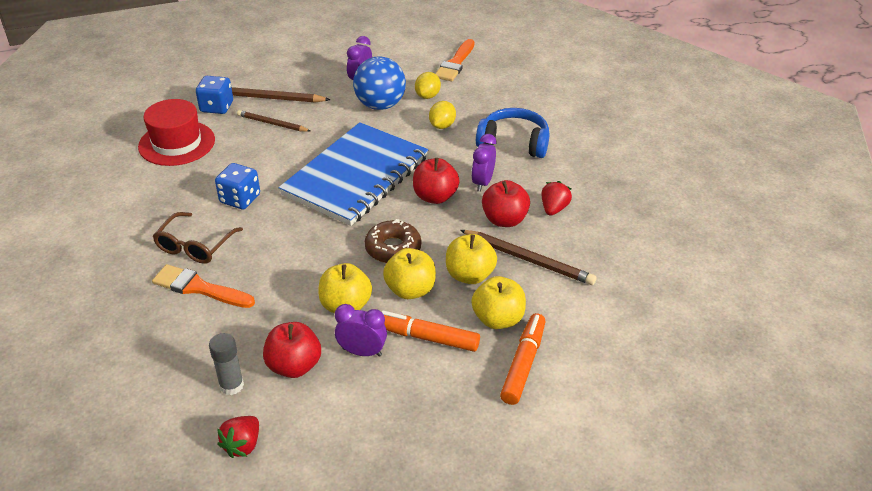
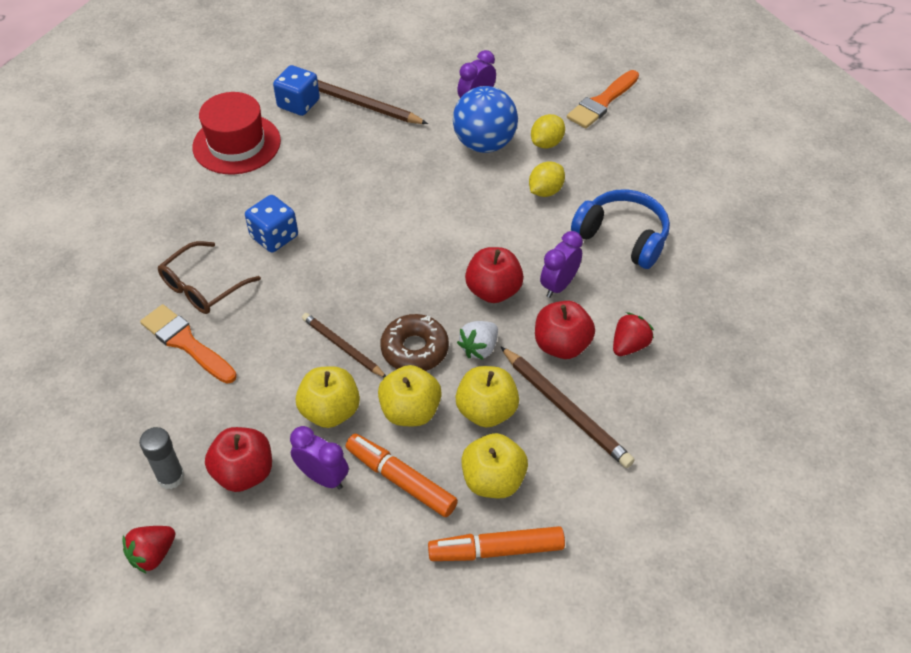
camera: 20 degrees right, 10 degrees up
(272, 124) = (350, 141): brown pencil -> brown pencil (343, 347)
(356, 176) = (414, 238): blue notebook -> none
(443, 236) = (479, 348): none -> white strawberry
(523, 364) = (496, 550): orange marker -> orange marker turned 135 degrees counterclockwise

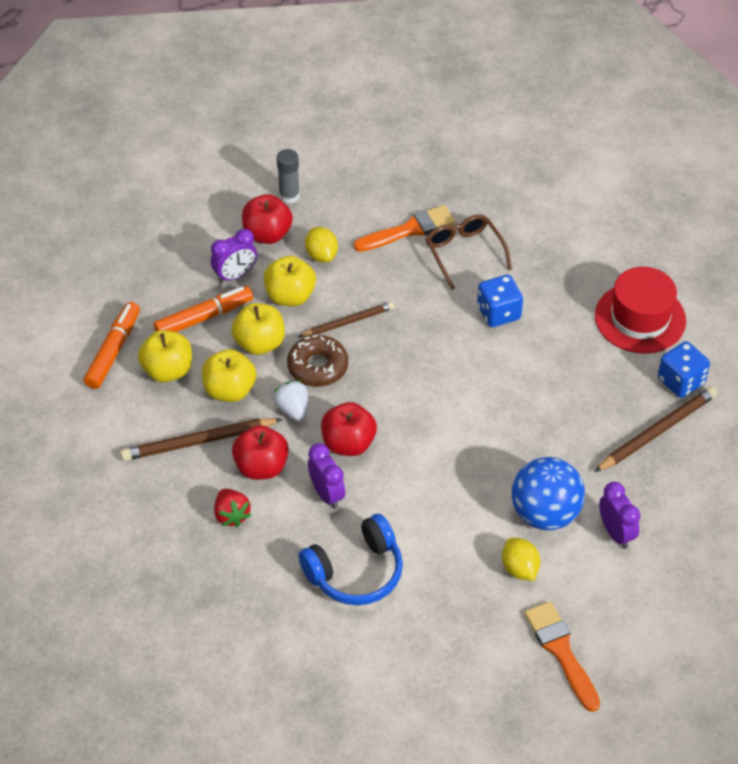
camera: 115 degrees right, 0 degrees up
(153, 554) = (233, 175): red strawberry -> none
(545, 191) = (450, 536): yellow lemon -> yellow lemon (321, 255)

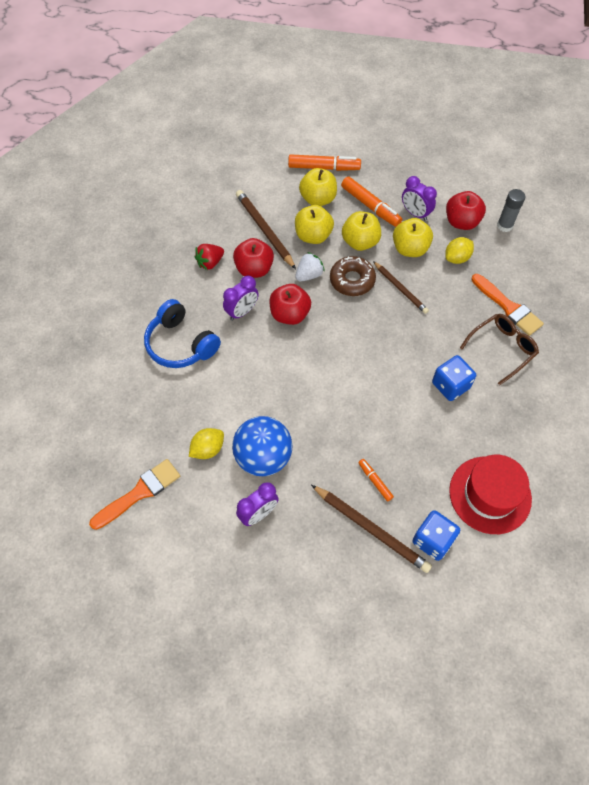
camera: 75 degrees right, 10 degrees up
(601, 414) = (375, 481): none -> orange marker

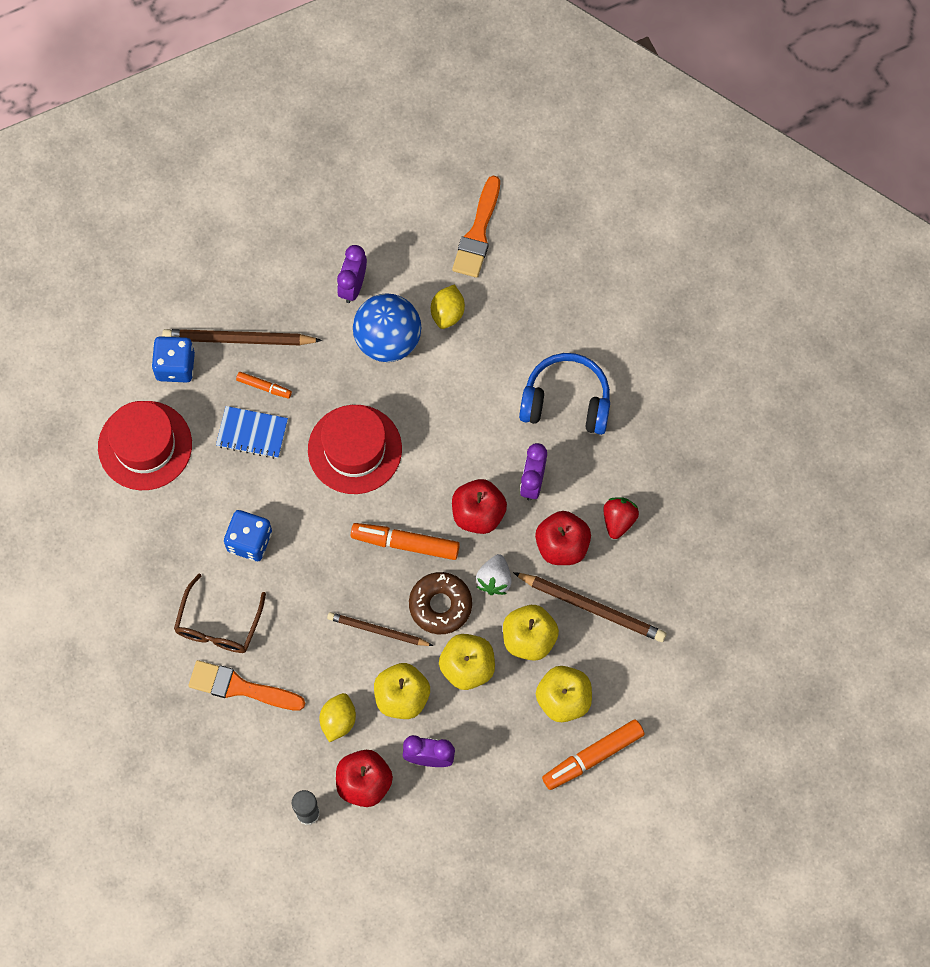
camera: 145 degrees right, 10 degrees up
(340, 399) = (355, 449): none -> red hat
(370, 206) = (491, 732): orange marker -> orange marker (405, 543)
(404, 454) = (252, 433): none -> blue notebook

